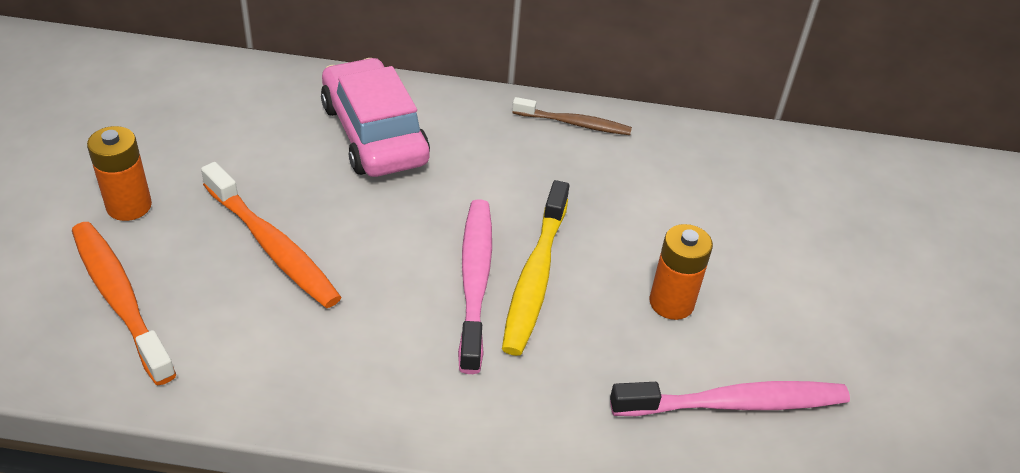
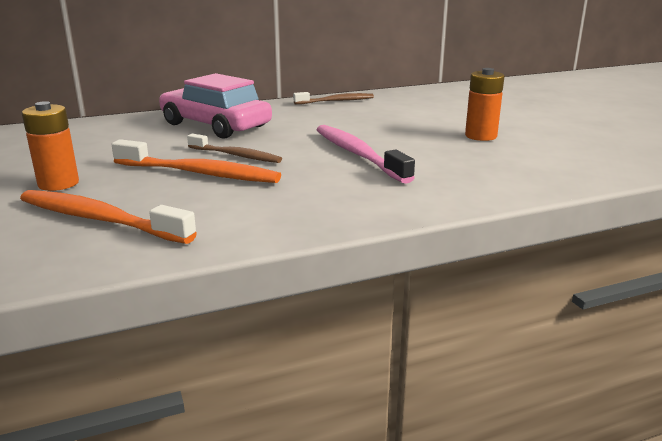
camera: 25 degrees left, 20 degrees down
(339, 221) = (236, 155): none -> brown toothbrush
(535, 277) = (392, 145): yellow toothbrush -> none
(734, 404) = (568, 155): pink toothbrush -> none

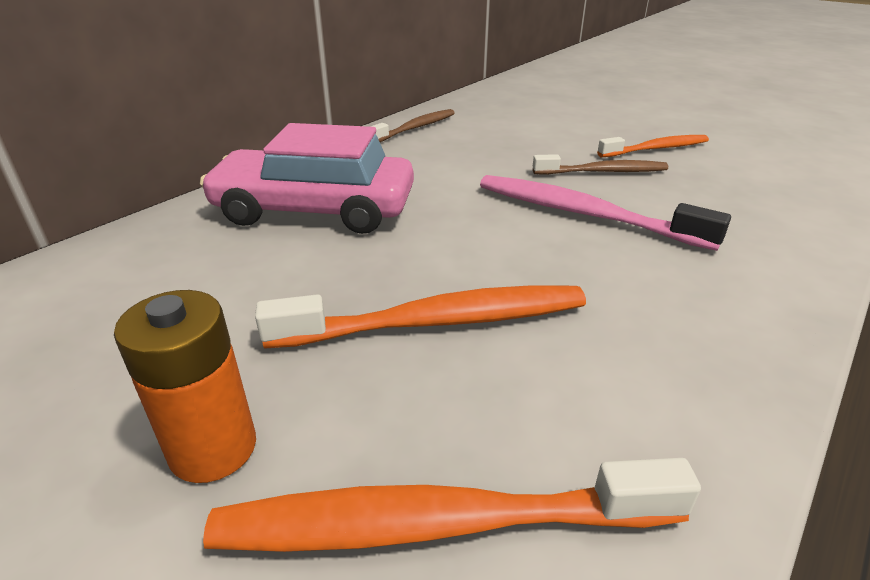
camera: 30 degrees left, 10 degrees up
(236, 155) = (434, 264): brown toothbrush -> brown toothbrush (602, 172)
(481, 136) = (655, 149): orange battery -> orange toothbrush

